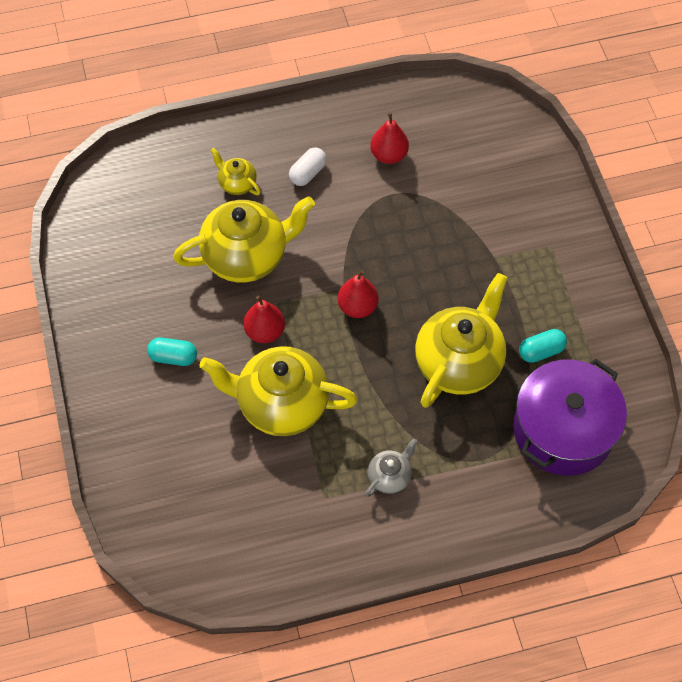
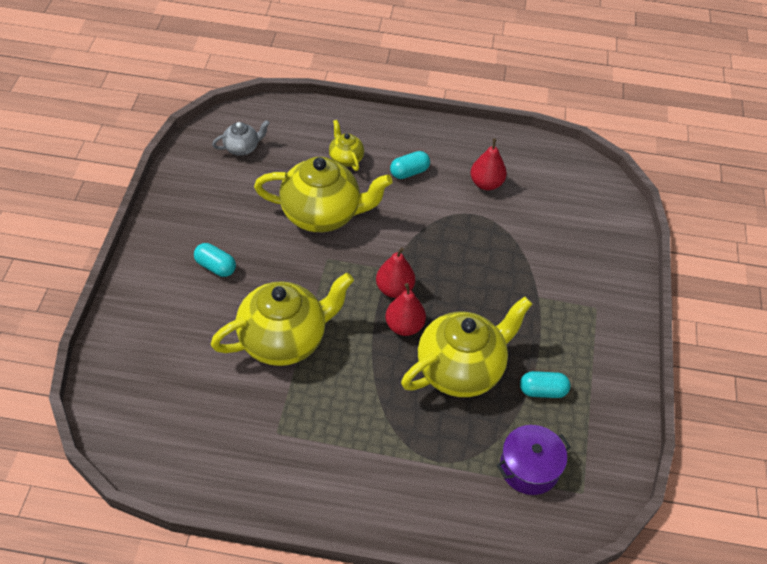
camera: 20 degrees right, 10 degrees down
(265, 331) = (303, 277): red pear -> red pear (404, 326)
(281, 404) = (284, 340): yellow teapot -> yellow teapot turned 120 degrees clockwise
(308, 173) = (409, 172): white capsule -> turquoise capsule
(390, 476) = (345, 440): grey teapot -> grey teapot (242, 148)
(563, 430) = (529, 468): purple pot -> purple pot, size x0.58

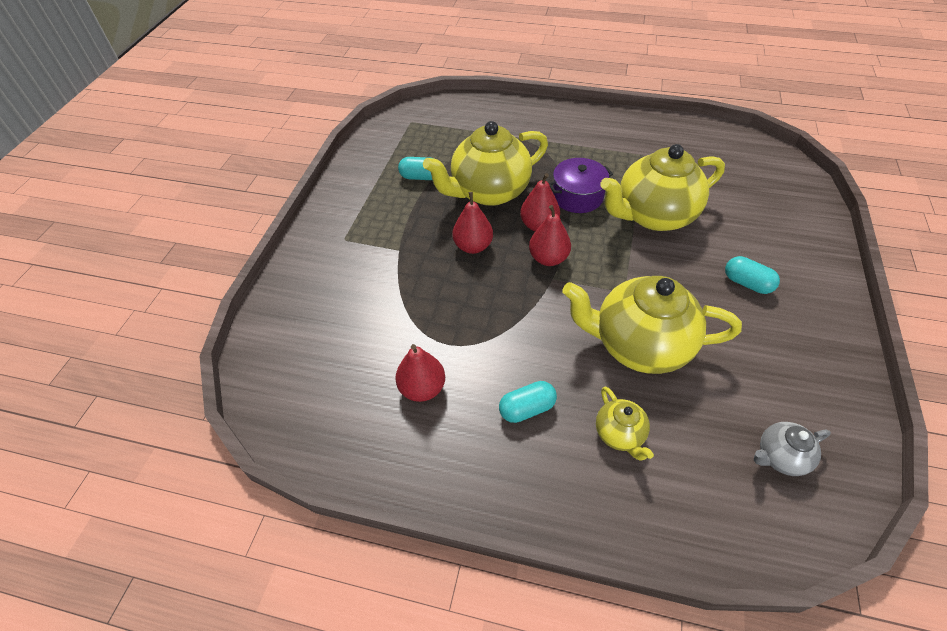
camera: 170 degrees left, 0 degrees up
(467, 301) = (473, 246): none -> red pear
(529, 468) = (446, 134): purple pot -> purple pot (577, 196)

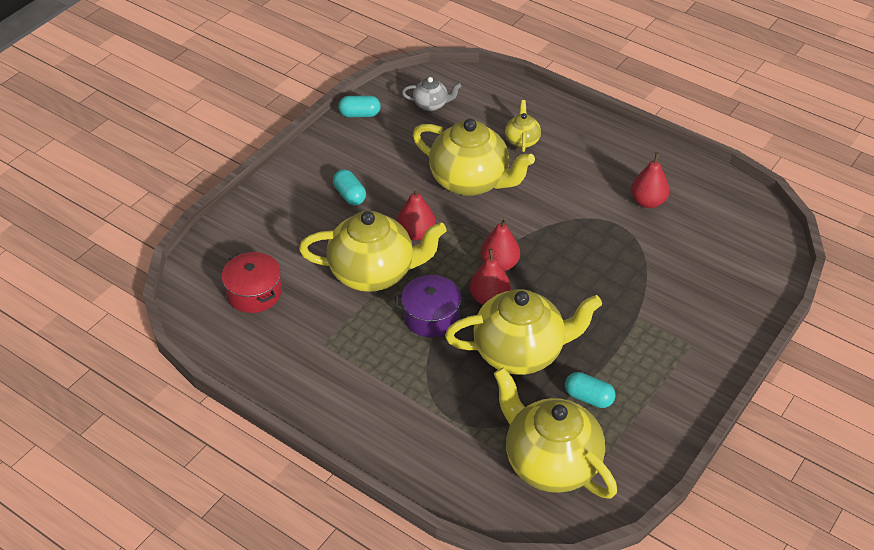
camera: 160 degrees left, 5 degrees down
(433, 133) = (550, 463): none -> yellow teapot
(473, 246) = (563, 297): red pear -> red pear (416, 233)
(527, 408) = (576, 169): turquoise capsule -> turquoise capsule (359, 114)
(732, 172) = (254, 293): none -> red pot

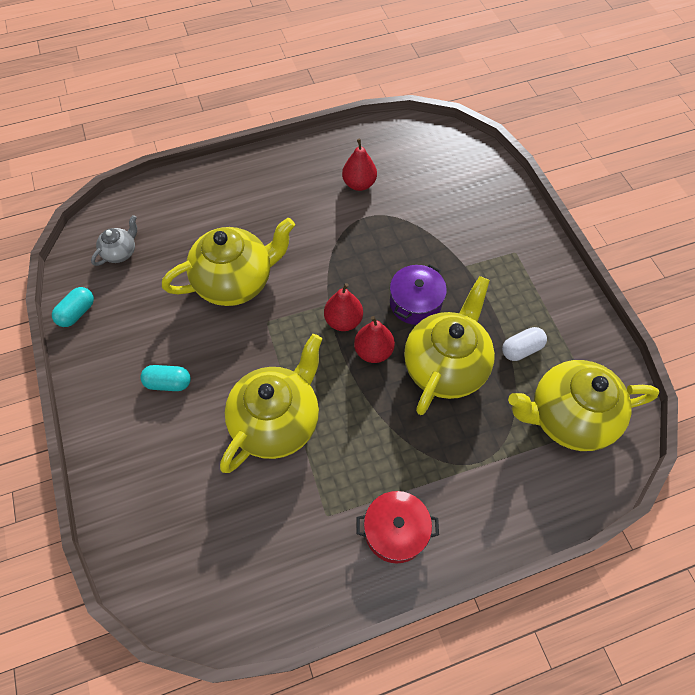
camera: 55 degrees left, 15 degrees up
(254, 293) = (218, 541): red pot -> red pot (395, 531)
(416, 233) = (259, 359): red pear -> none
(431, 316) = (361, 407): purple pot -> purple pot (415, 303)
(522, 140) = (223, 218): yellow teapot -> none
(588, 397) = (521, 349): turquoise capsule -> white capsule

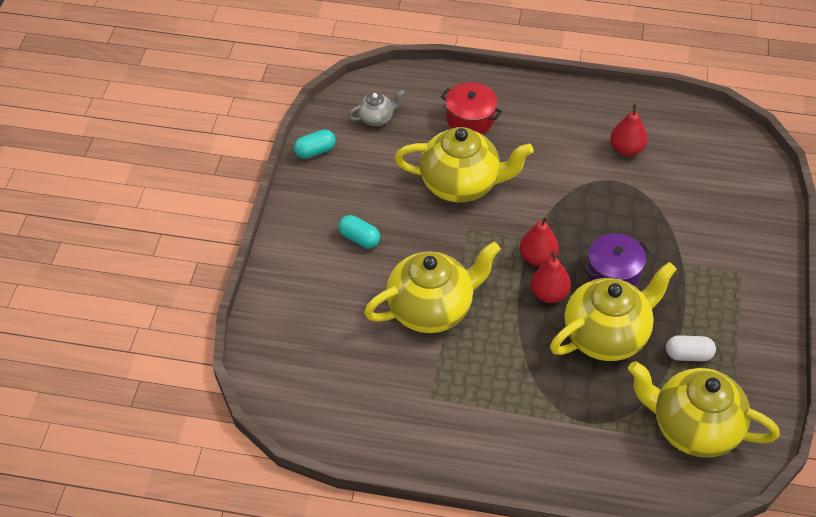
camera: 30 degrees right, 10 degrees down
(395, 531) = (480, 436): red pot -> red pot (470, 118)

